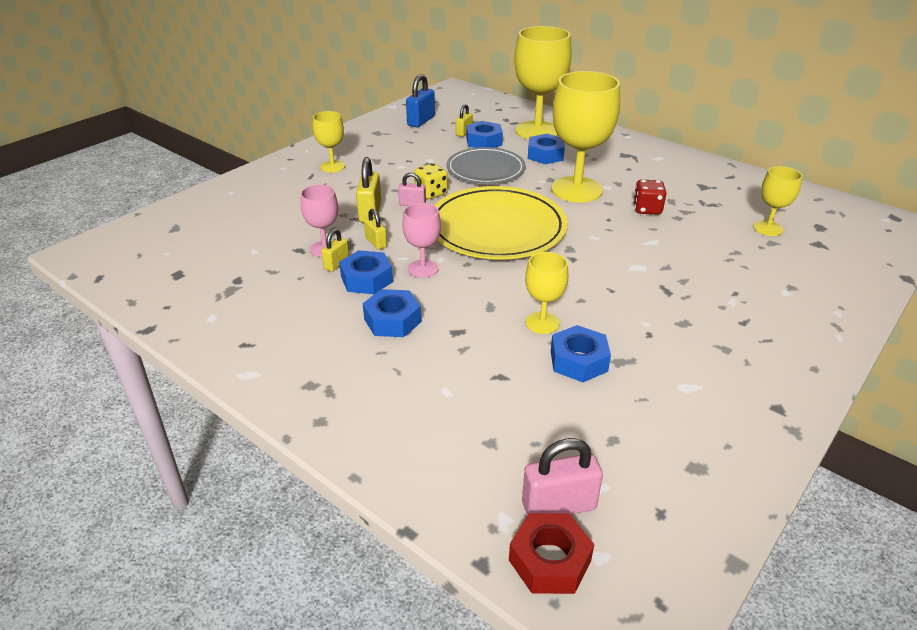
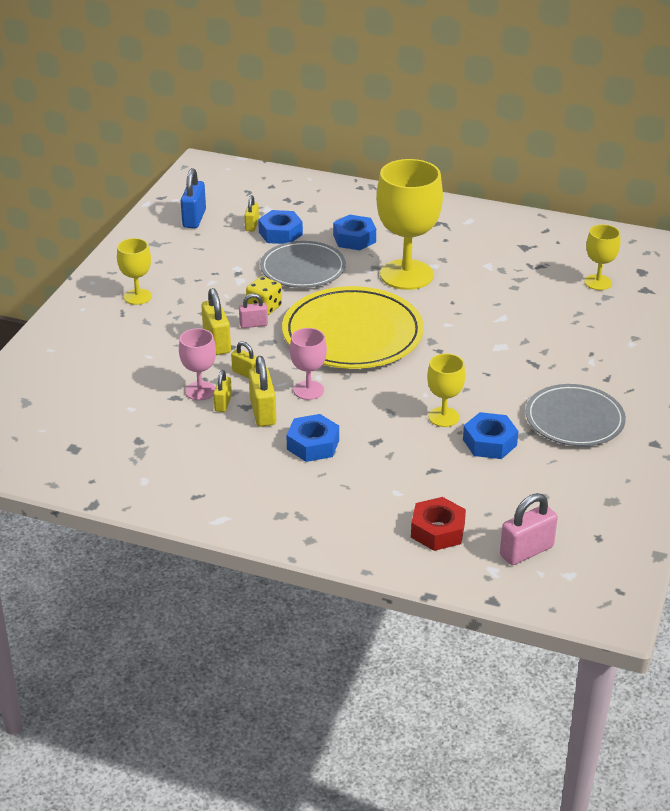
camera: 20 degrees left, 0 degrees up
(366, 279) = (263, 412): blue nut -> yellow padlock
(537, 131) = (329, 209): yellow goblet -> none
(549, 560) = (537, 586): red nut -> red nut (437, 530)
(647, 209) = (483, 284): red dice -> none
(688, 358) = (574, 419): none -> grey plate

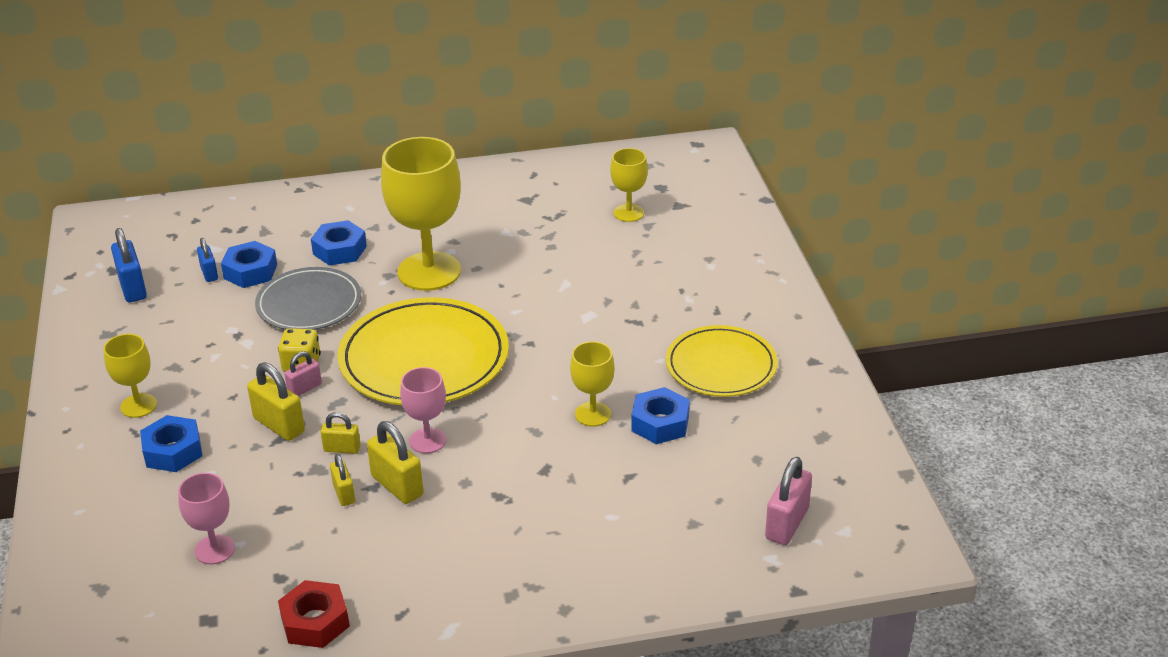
camera: 30 degrees left, 0 degrees up
(200, 391) = (305, 489): pink goblet -> pink goblet (215, 549)
(252, 225) = (209, 273): yellow padlock -> blue padlock
(313, 445) = (482, 500): blue nut -> blue nut (173, 451)
(437, 530) = (685, 540): red nut -> red nut (315, 621)
(574, 419) = (721, 366): grey plate -> yellow plate

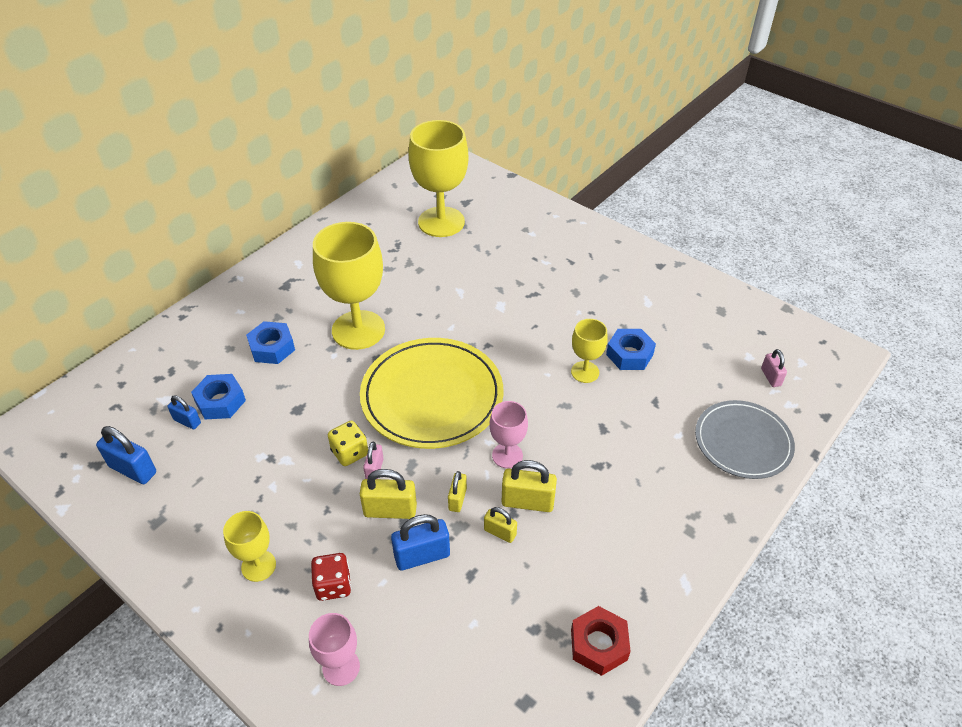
camera: 40 degrees left, 10 degrees up
(173, 451) = (333, 585): blue nut -> red dice
(215, 549) = (462, 642): pink goblet -> pink goblet (341, 667)
(262, 472) = (422, 556): none -> blue padlock
(309, 304) = (298, 402): grey plate -> grey plate (743, 442)
(342, 449) = (457, 499): yellow padlock -> yellow padlock turned 45 degrees counterclockwise
(628, 213) = (441, 222): yellow goblet -> yellow goblet, size x1.97
(721, 366) = (616, 296): yellow plate -> none
(787, 524) = (770, 377): pink padlock -> pink padlock, size x0.61

